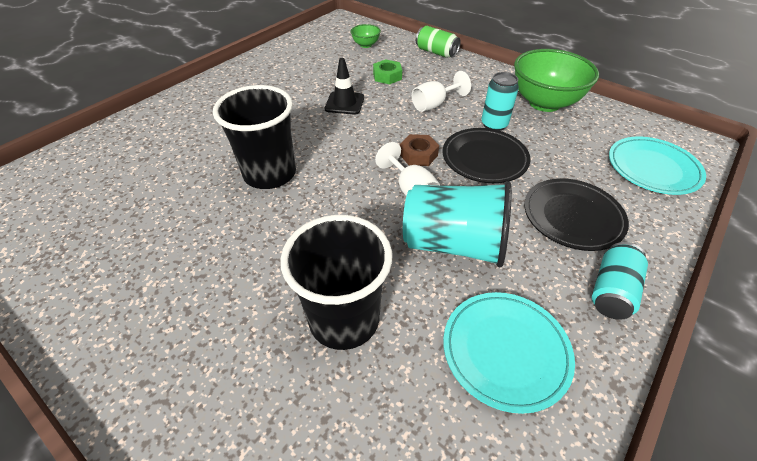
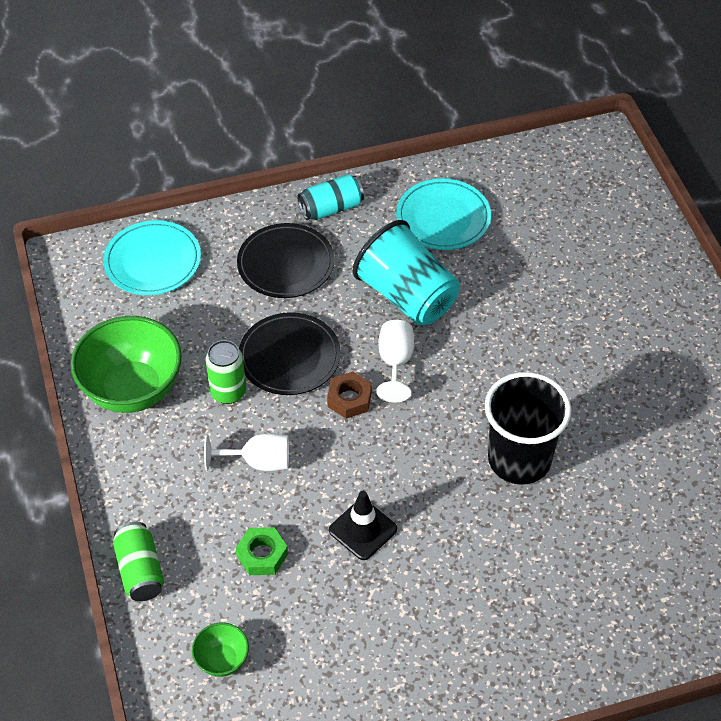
camera: 145 degrees left, 5 degrees up
(344, 319) = (534, 289): black cup -> none
(494, 125) = (228, 392): turquoise can -> green can

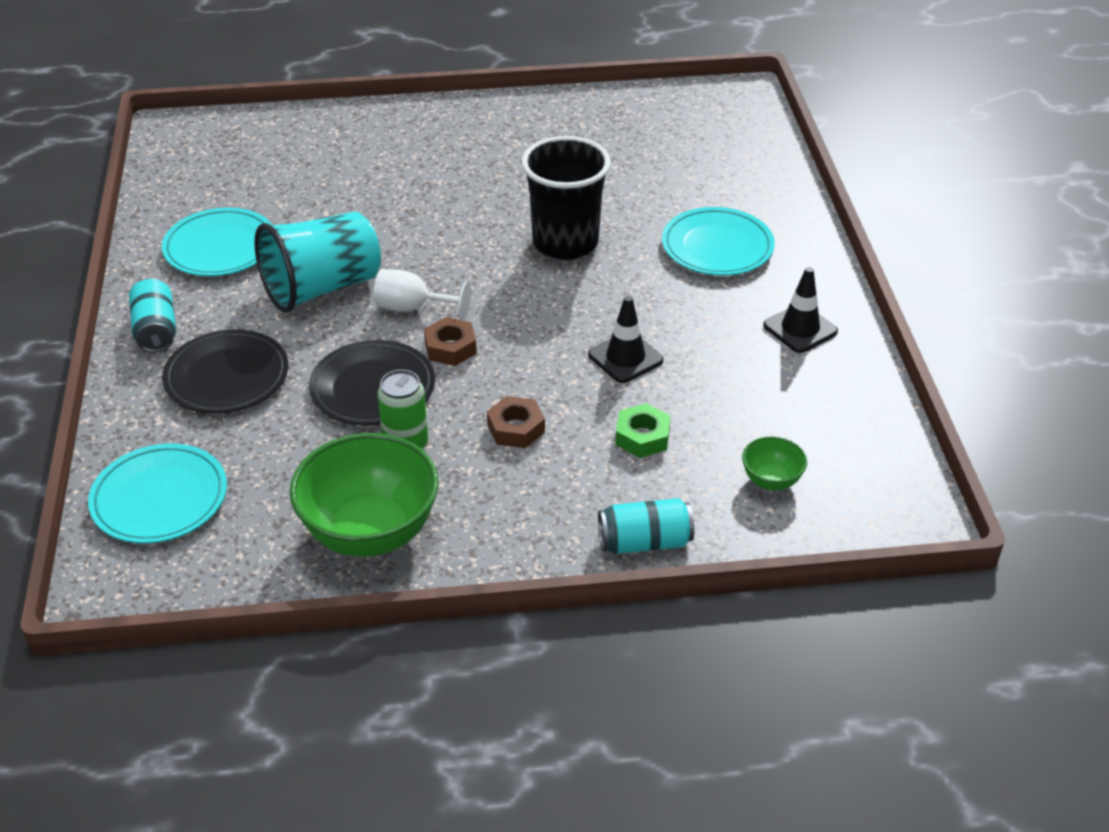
camera: 80 degrees left, 10 degrees down
(140, 570) = (644, 542): green can -> turquoise can
(258, 462) = (516, 428): white goblet -> brown nut
(436, 673) = (800, 328): none -> black traffic cone
(549, 589) = (717, 247): none -> turquoise plate

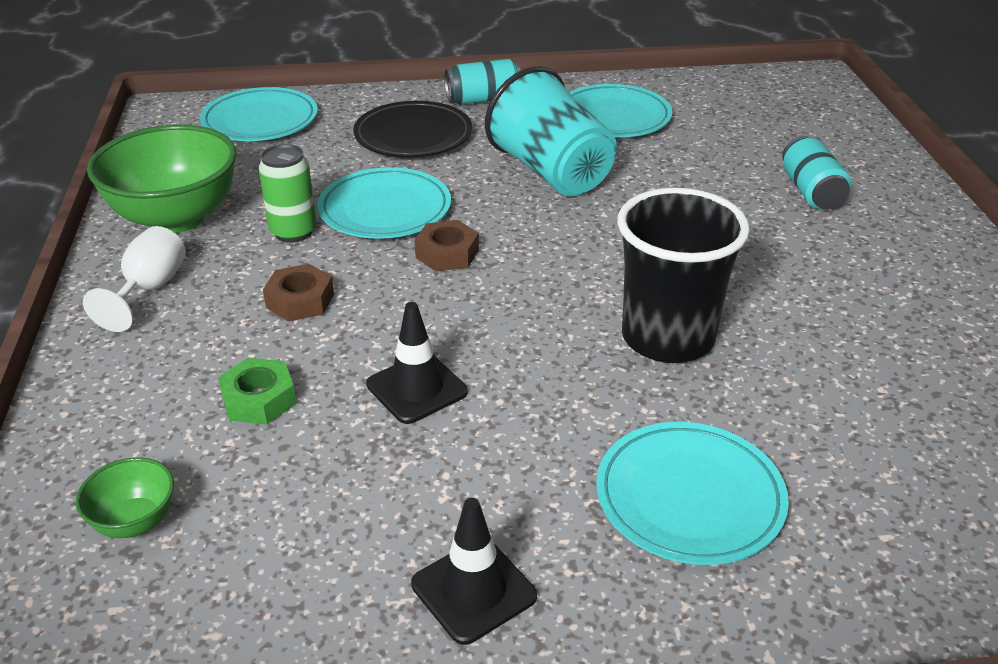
camera: 90 degrees right, 5 degrees down
(373, 388) = (385, 209): black plate -> turquoise plate
(412, 308) = (519, 227): white goblet -> white goblet (149, 289)
(644, 542) = (78, 396): turquoise can -> turquoise can (811, 192)

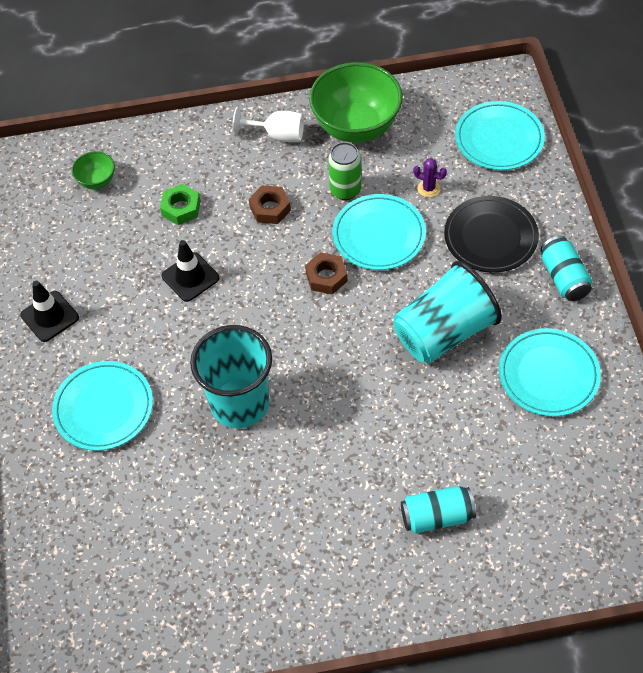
camera: 90 degrees right, 20 degrees up
(319, 170) = (428, 188): none -> purple cactus
(667, 338) = (240, 403): black cup -> turquoise cup

